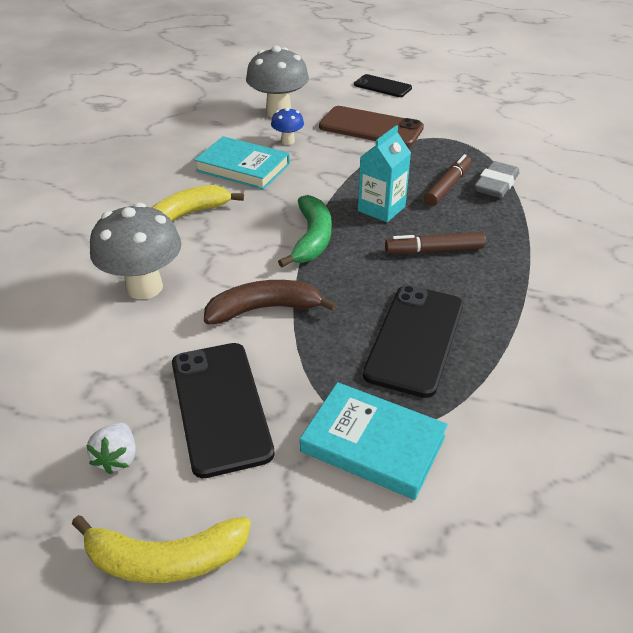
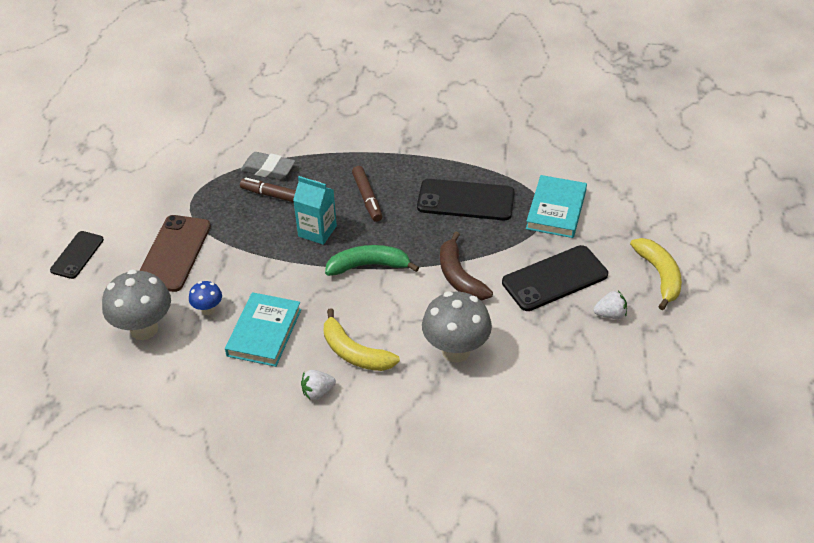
camera: 100 degrees left, 5 degrees up
(149, 191) = (317, 392): none -> white strawberry

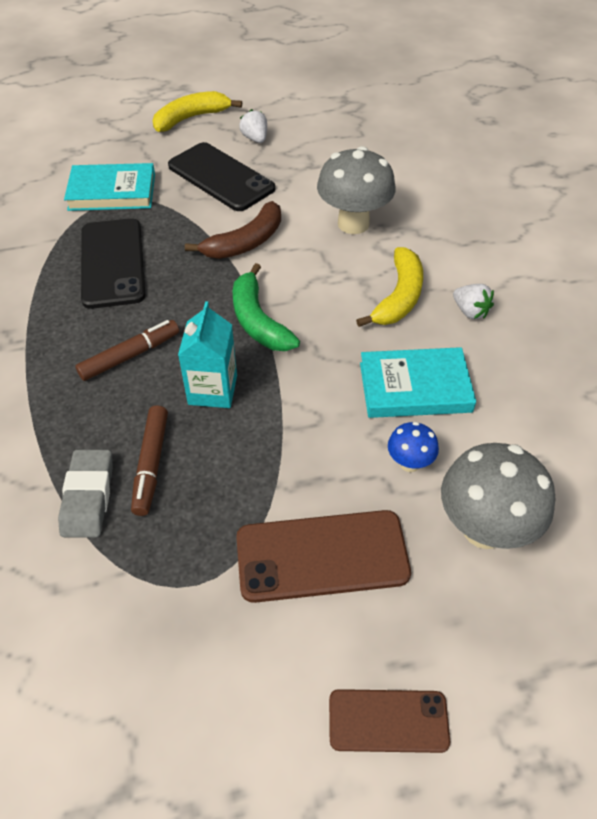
camera: 110 degrees left, 5 degrees up
(77, 255) = (388, 720): black phone -> brown phone

